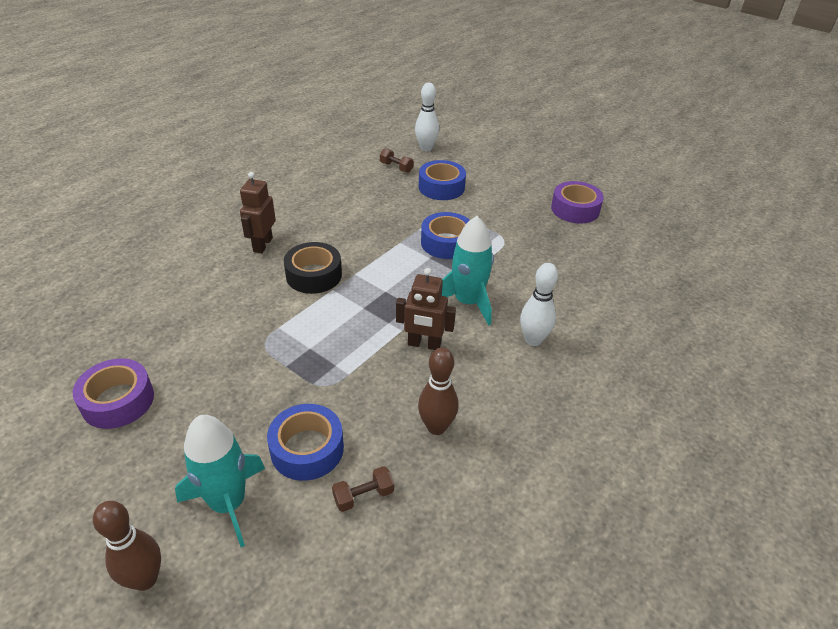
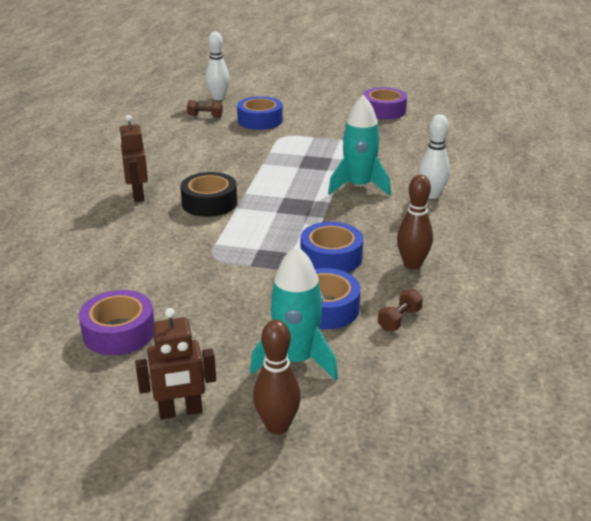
camera: 25 degrees left, 10 degrees down
(424, 344) = (351, 220): brown robot -> brown robot (180, 411)
(446, 243) = (302, 154): blue tape -> blue tape (331, 257)

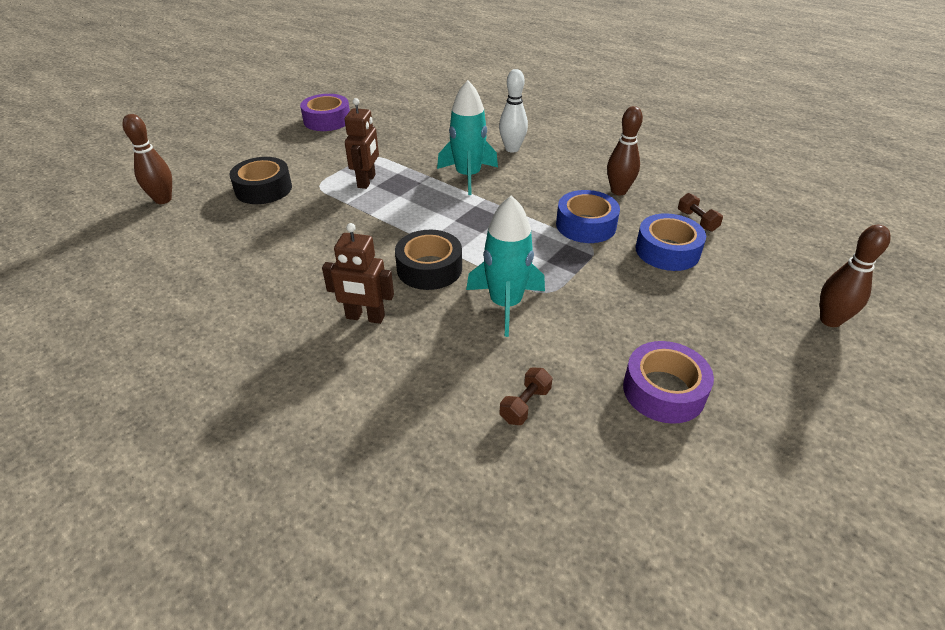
camera: 65 degrees left, 10 degrees up
(180, 411) = (806, 373): brown robot -> brown robot (367, 181)
(205, 116) = (203, 221): brown dumbbell -> brown dumbbell (525, 405)
(218, 98) = (163, 200): white bowling pin -> brown bowling pin
(260, 120) = (263, 189): blue tape -> black tape
(296, 360) = (740, 286): turquoise rocket -> turquoise rocket (505, 304)

